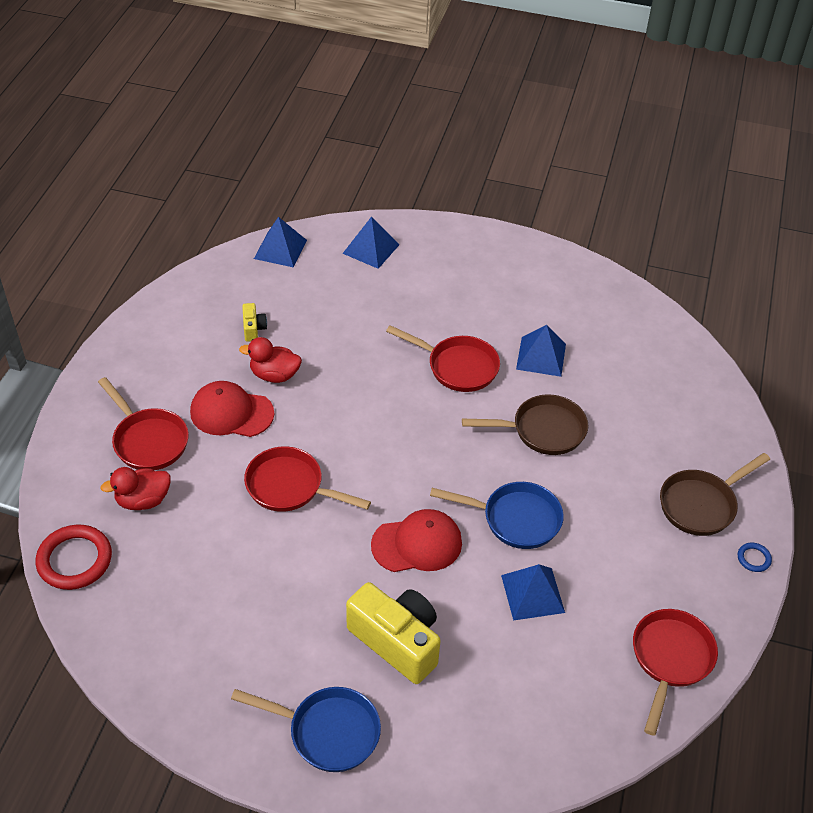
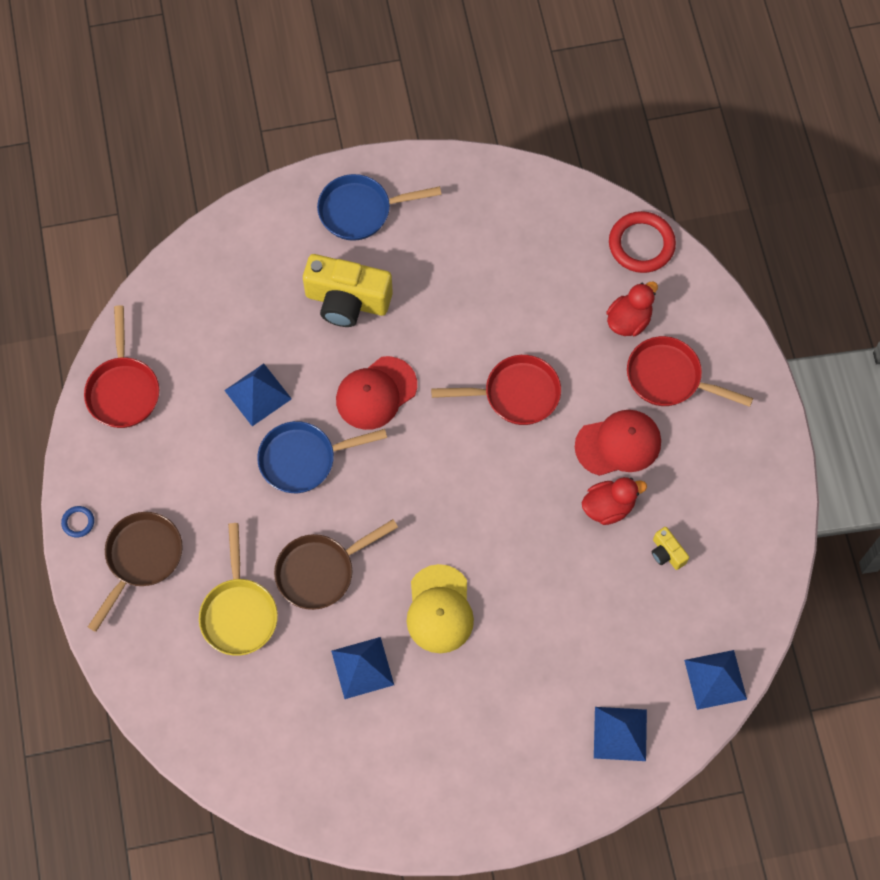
camera: 155 degrees right, 20 degrees up
(457, 367) = (439, 609): red pan -> yellow cap
(627, 431) = (239, 612): none -> yellow pan

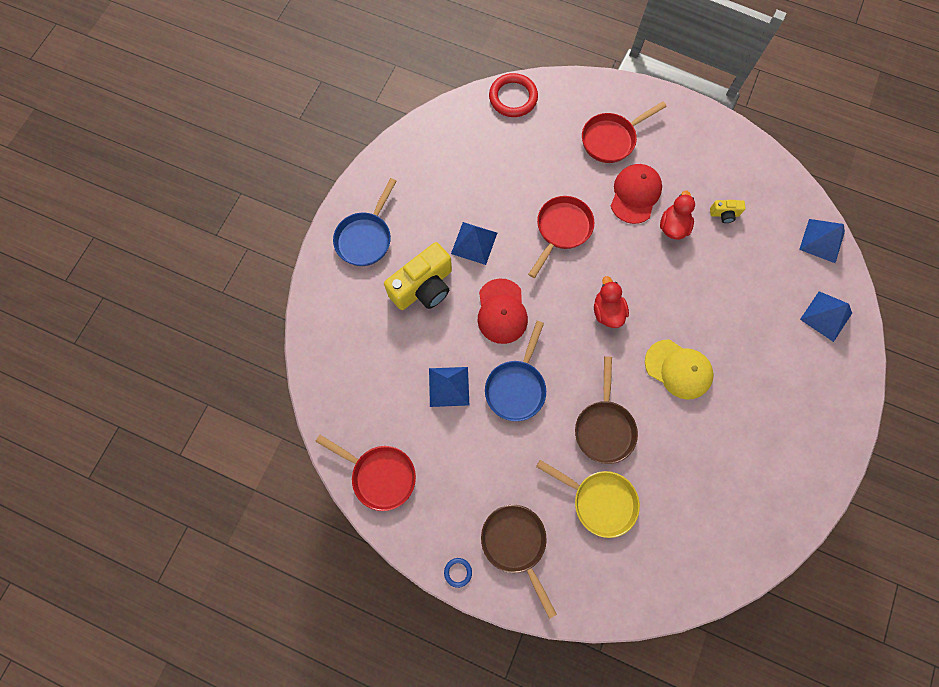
camera: 55 degrees left, 5 degrees up
(362, 667) = (689, 444): blue pyramid -> blue pyramid (474, 243)
(629, 320) = (558, 136): red duck -> red duck (607, 311)

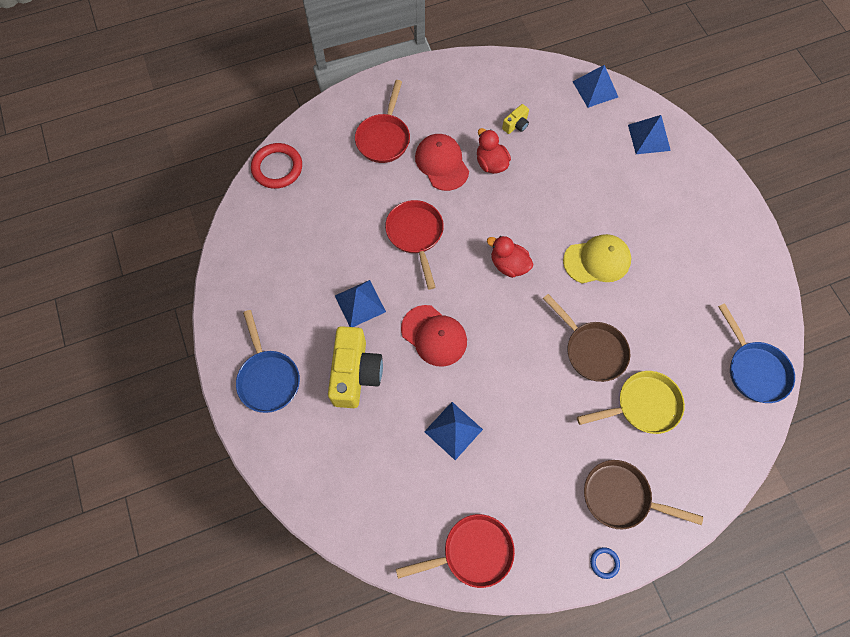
camera: 45 degrees left, 5 degrees down
(516, 387) = (502, 381): blue pan -> blue pan (754, 369)

